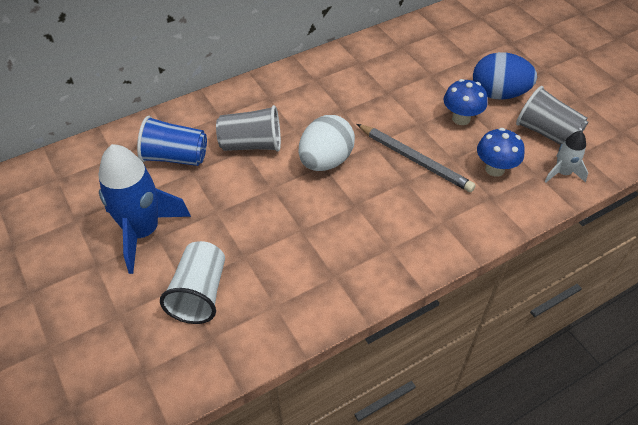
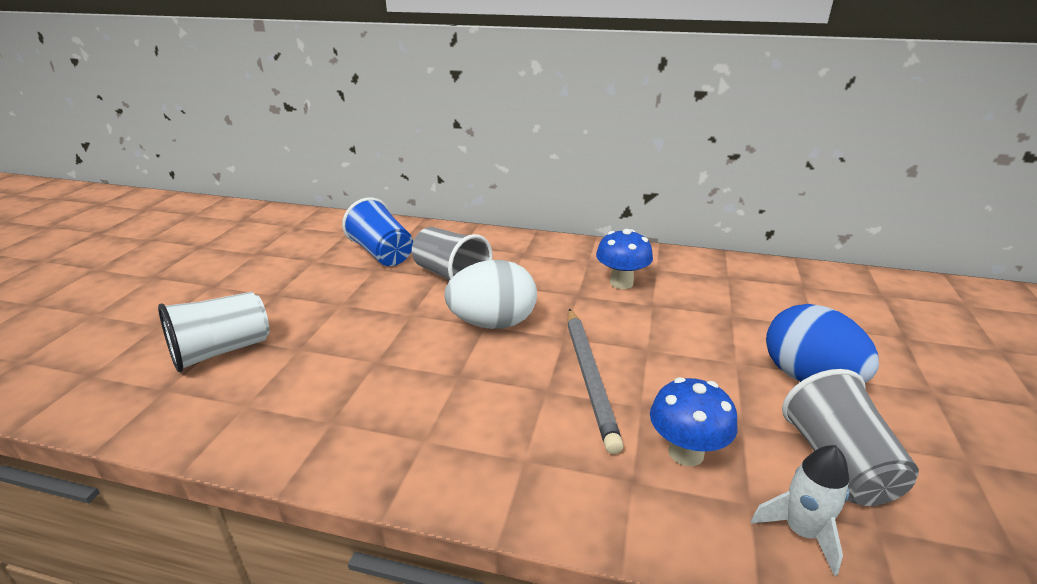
camera: 45 degrees right, 20 degrees down
(143, 232) = (274, 285): blue rocket -> none
(461, 118) = (713, 373): blue mushroom -> blue mushroom (621, 283)

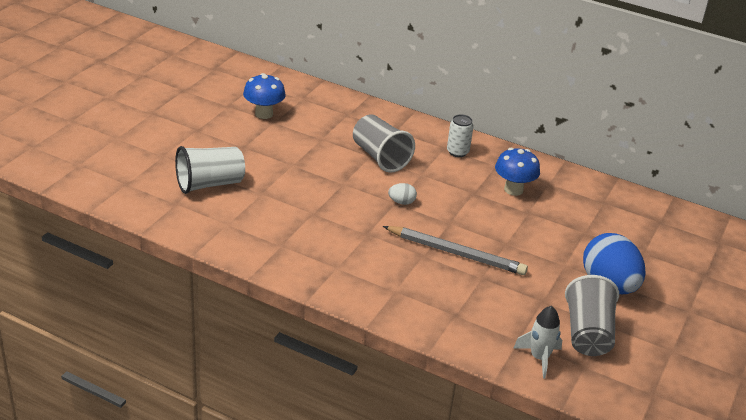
camera: 10 degrees right, 5 degrees up
(382, 253) = (329, 126): blue cup -> none
(493, 323) = (401, 202): white egg -> white egg, size x0.42
(539, 255) = (457, 152): none -> white can
(589, 377) = (456, 253): grey pencil -> grey pencil turned 75 degrees counterclockwise
(686, 452) = (496, 308): blue mushroom -> blue mushroom (264, 114)

